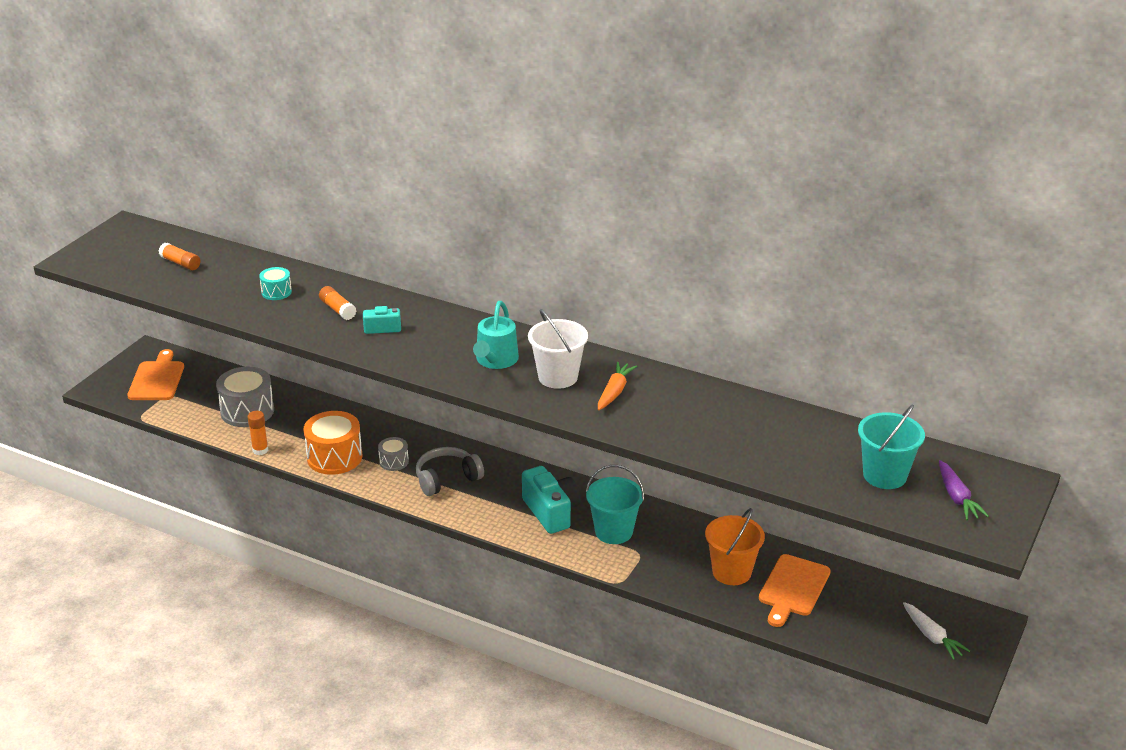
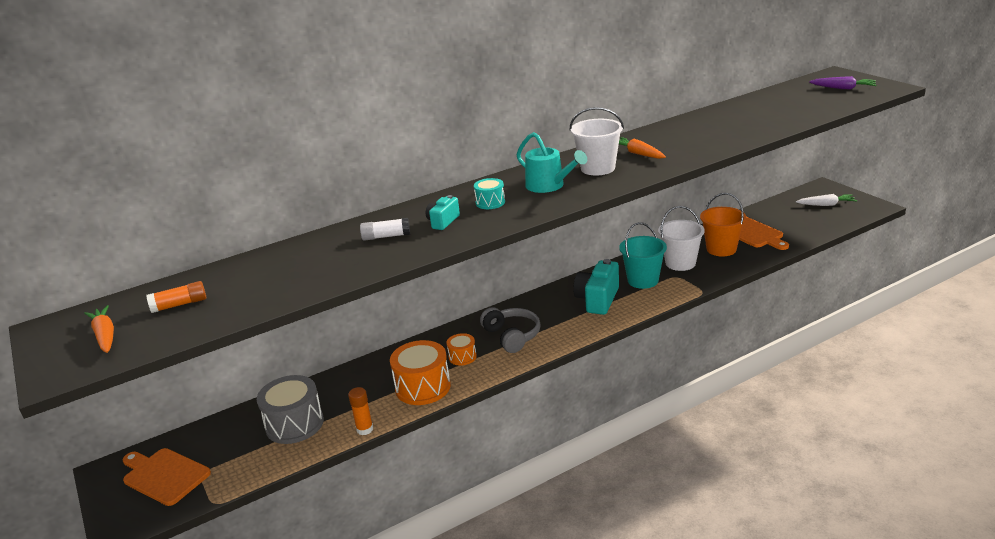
camera: 55 degrees left, 5 degrees down
(126, 254) = (105, 335): none -> orange carrot
(276, 292) = (314, 261): turquoise drum -> turquoise drum (490, 202)
(337, 309) = (386, 236): orange glue stick -> white glue stick
(394, 461) = (462, 357): grey drum -> orange drum
(447, 479) = (512, 336): grey headphones -> grey headphones turned 150 degrees clockwise
(551, 512) = (598, 300): turquoise camera -> turquoise camera turned 75 degrees counterclockwise
(673, 549) = (680, 263): none -> white bucket
(885, 475) = (807, 100): turquoise bucket -> none

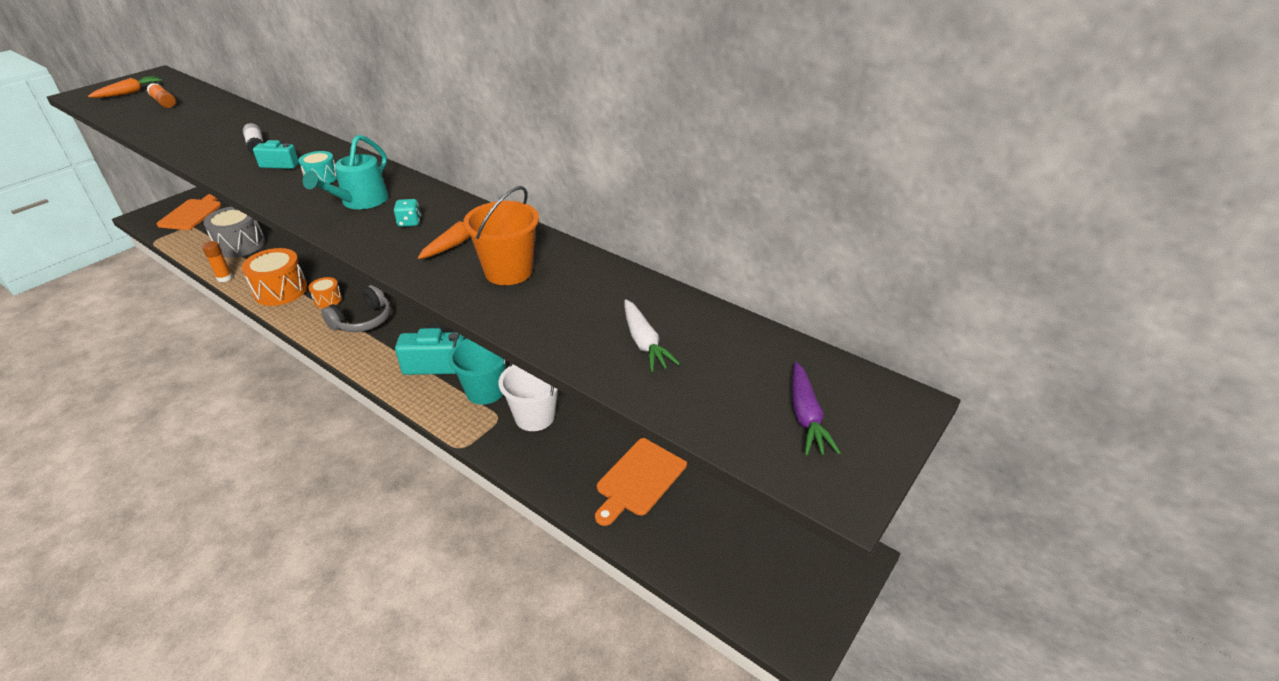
camera: 65 degrees right, 10 degrees up
(598, 168) = (409, 222): white bucket -> turquoise dice
(721, 249) = (582, 451): orange bucket -> orange bucket (508, 271)
(826, 205) = (777, 565): white carrot -> white carrot (644, 343)

